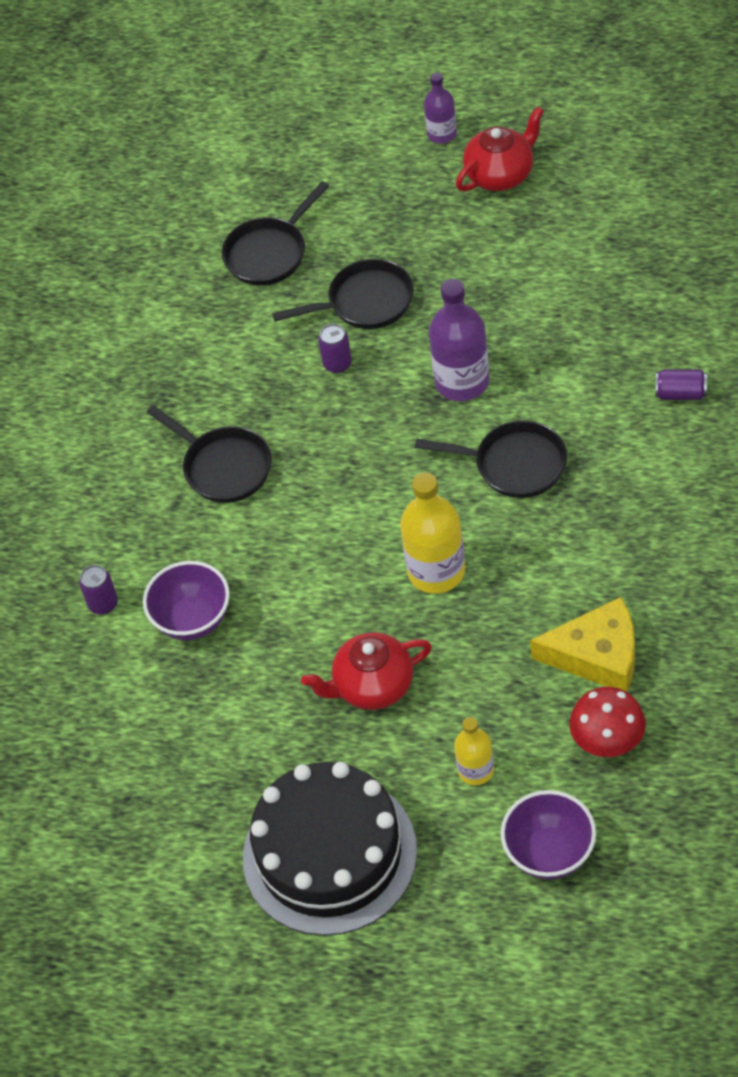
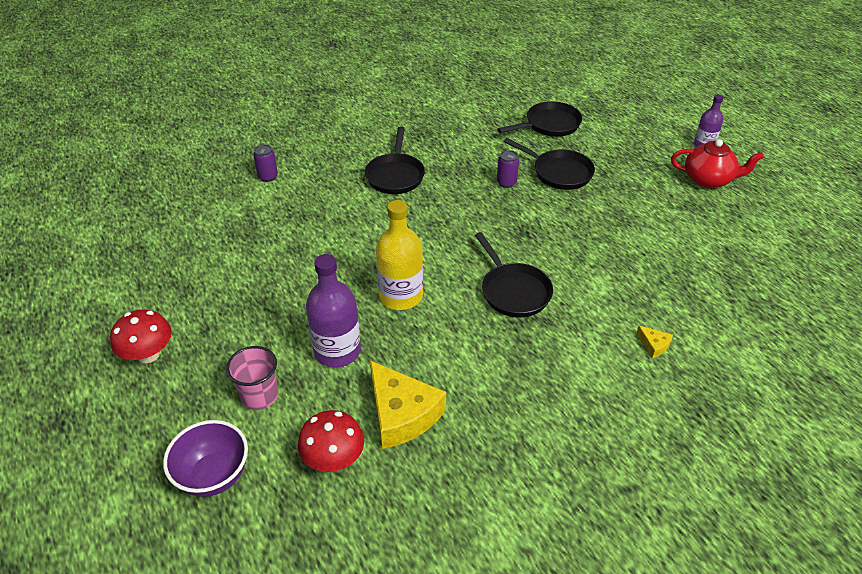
camera: 45 degrees right, 10 degrees down
(193, 620) = (283, 213): purple bowl -> none
(269, 253) = (549, 125): black pan -> black pan turned 150 degrees clockwise
(329, 854) = (148, 354): black cake -> red mushroom
(372, 686) = (291, 310): red teapot -> none
(462, 381) = (548, 237): purple bottle -> purple bottle (337, 351)
(476, 770) = (259, 395): yellow bottle -> pink cup
(680, 393) = (654, 345): purple can -> yellow cheese

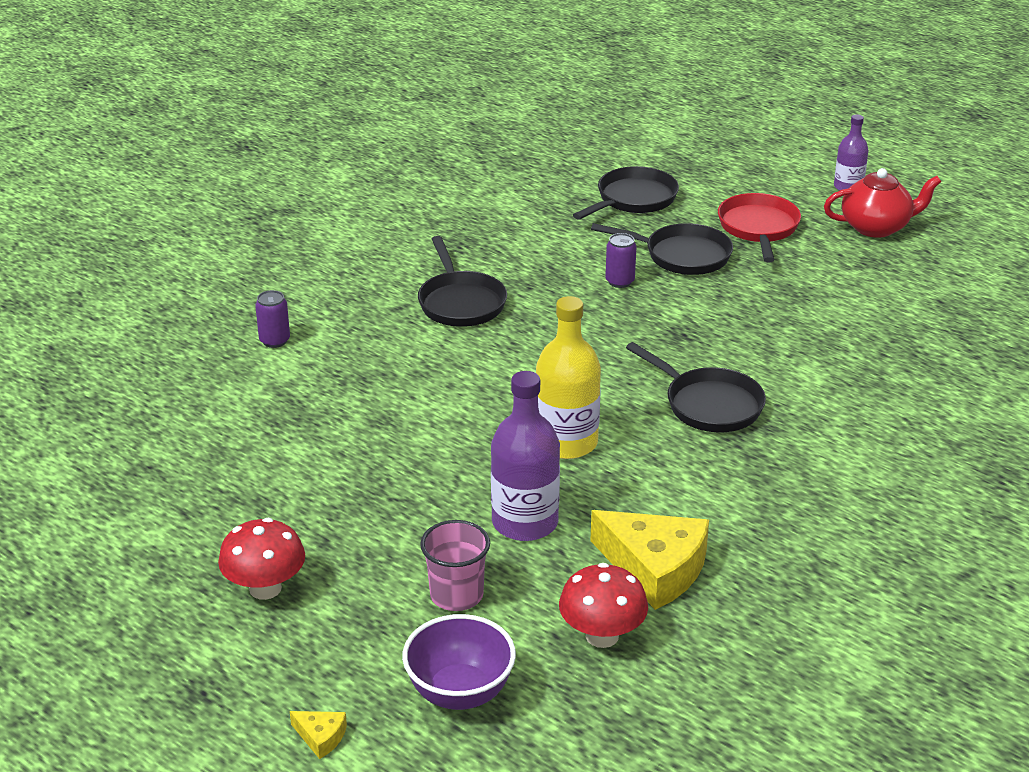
camera: 20 degrees left, 10 degrees down
(623, 163) = (758, 228): none -> red pan
(654, 345) = (913, 424): yellow cheese -> yellow cheese (321, 737)

